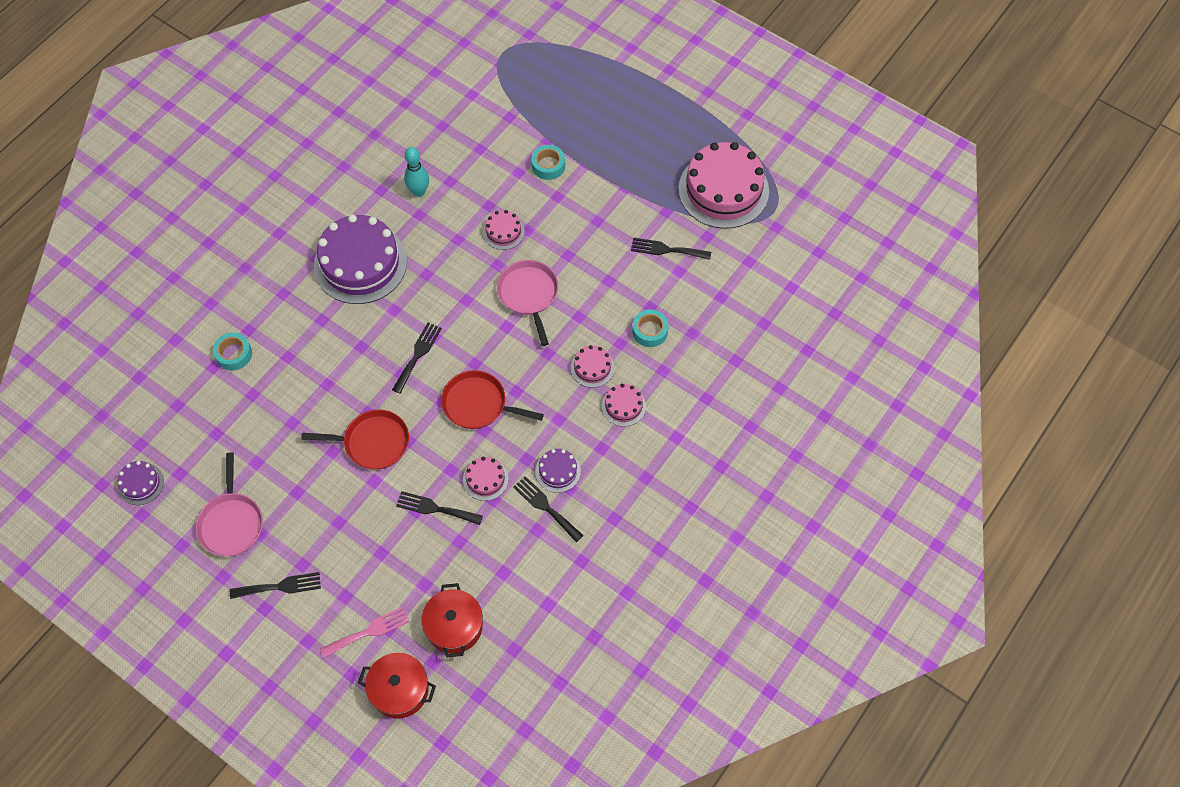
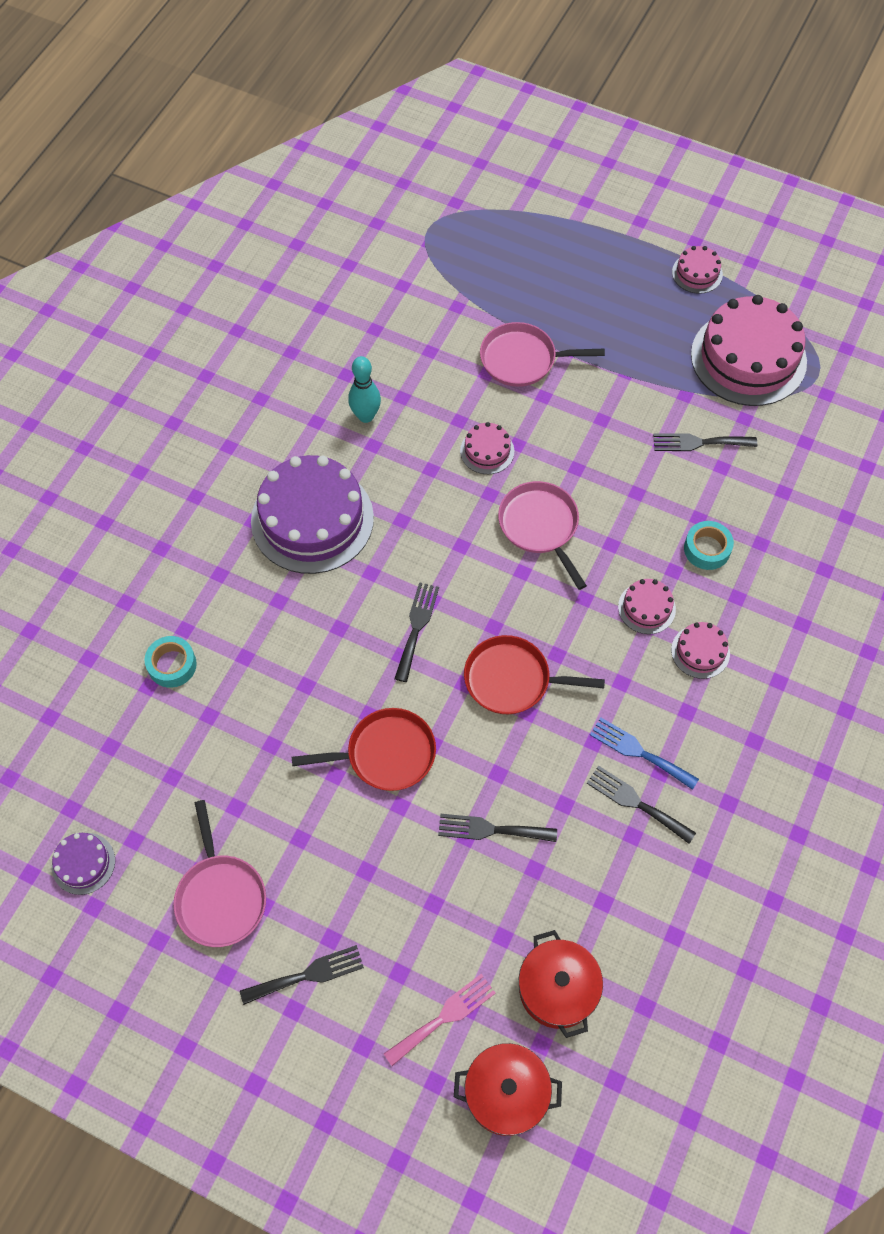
camera: 10 degrees left, 0 degrees up
(485, 479) = (547, 778): pink cake -> pink cake (697, 273)
(548, 165) = (522, 359): turquoise tape -> pink pan
(558, 471) = (639, 752): purple cake -> blue fork

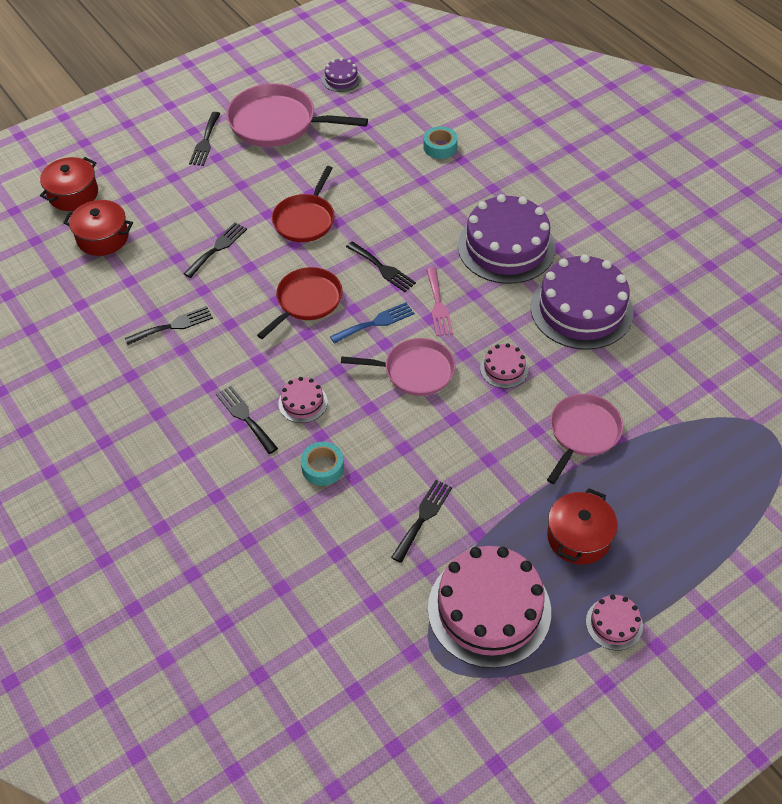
camera: 120 degrees right, 10 degrees down
(220, 897) = (277, 123): pink pan -> pink pan, size x1.51
(366, 416) = (581, 309): turquoise bowling pin -> purple cake
(444, 1017) = (133, 185): pink fork -> pink fork (438, 305)
(635, 323) = (578, 537): none -> red pot
(639, 752) = (204, 344): blue fork -> blue fork (376, 323)
(700, 651) = (245, 417): pink cake -> black fork

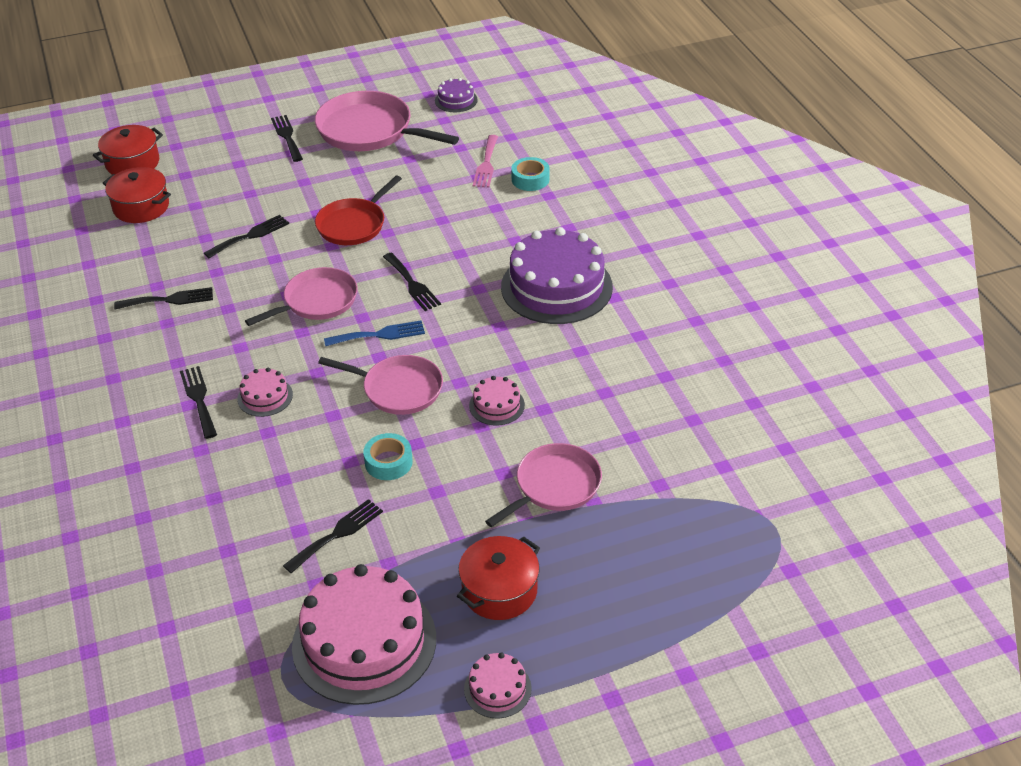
camera: 15 degrees right, 10 degrees down
(205, 142) = (287, 136): black fork -> black fork turned 135 degrees clockwise
(307, 301) = (317, 301): red pan -> pink pan
(322, 467) = (255, 463): turquoise tape -> turquoise tape (388, 462)
(438, 305) = (454, 330): pink fork -> pink fork (486, 164)
(581, 309) = (611, 362): purple cake -> none

